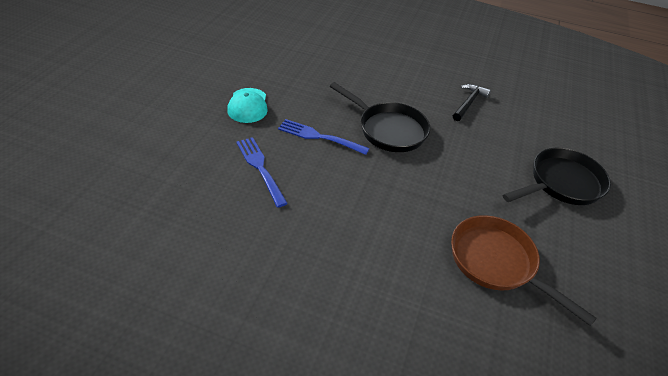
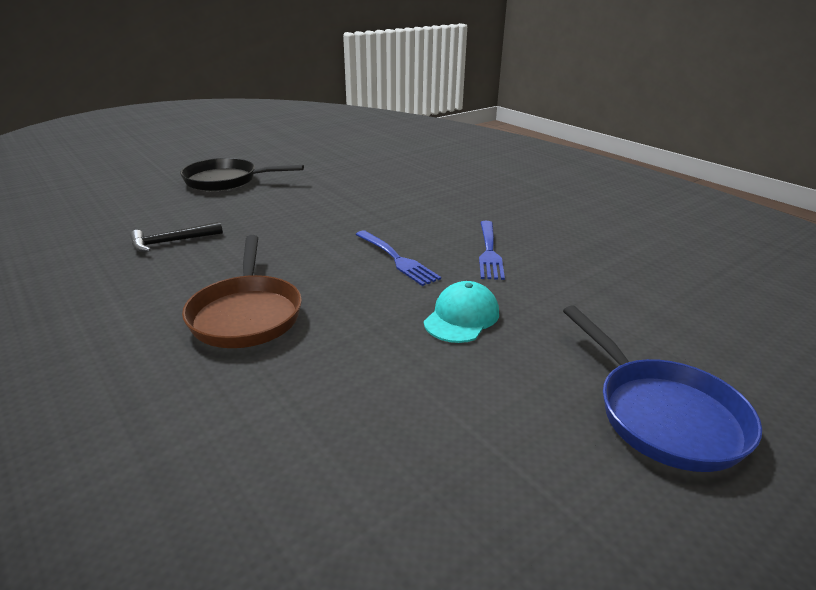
camera: 145 degrees left, 15 degrees down
(134, 85) = (662, 414): none -> blue pan
(388, 129) = (309, 245): black pan -> none
(497, 262) = (351, 170): brown pan -> brown pan (246, 314)

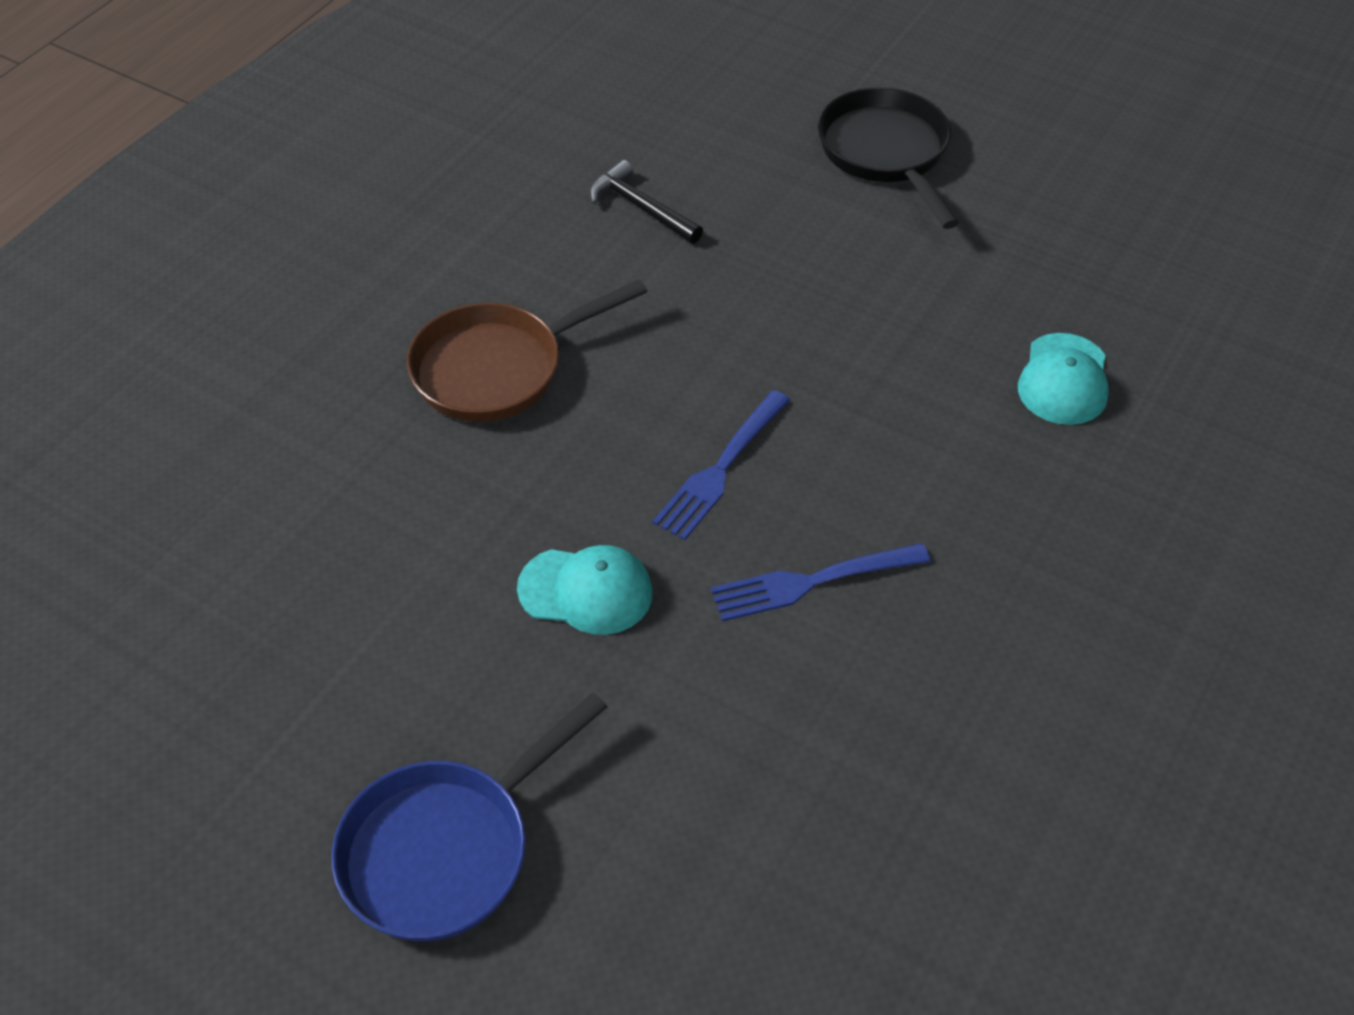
camera: 70 degrees right, 20 degrees up
(405, 180) = (1063, 380): none -> turquoise cap

